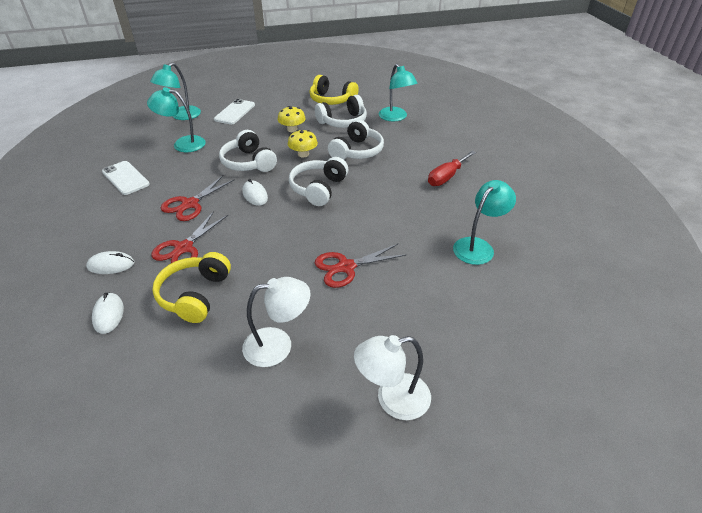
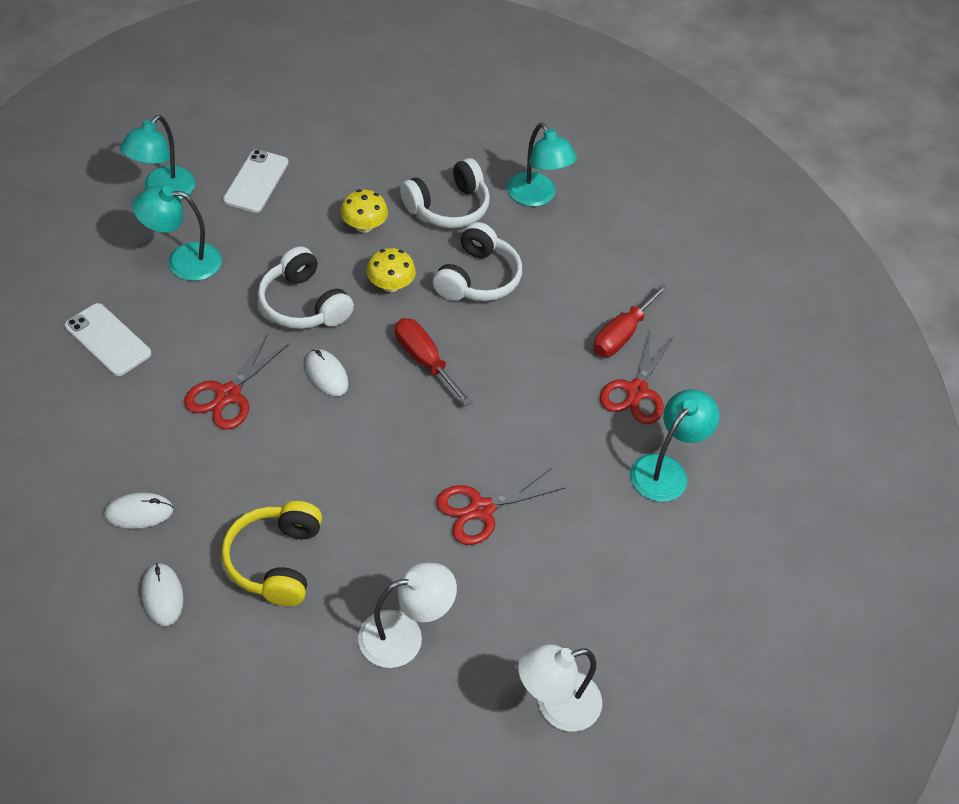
camera: 10 degrees left, 10 degrees up
(184, 248) = (239, 480): red scissors -> red scissors (637, 391)
(318, 188) = (424, 360): white headphones -> red screwdriver
(331, 100) = (423, 150): yellow headphones -> none

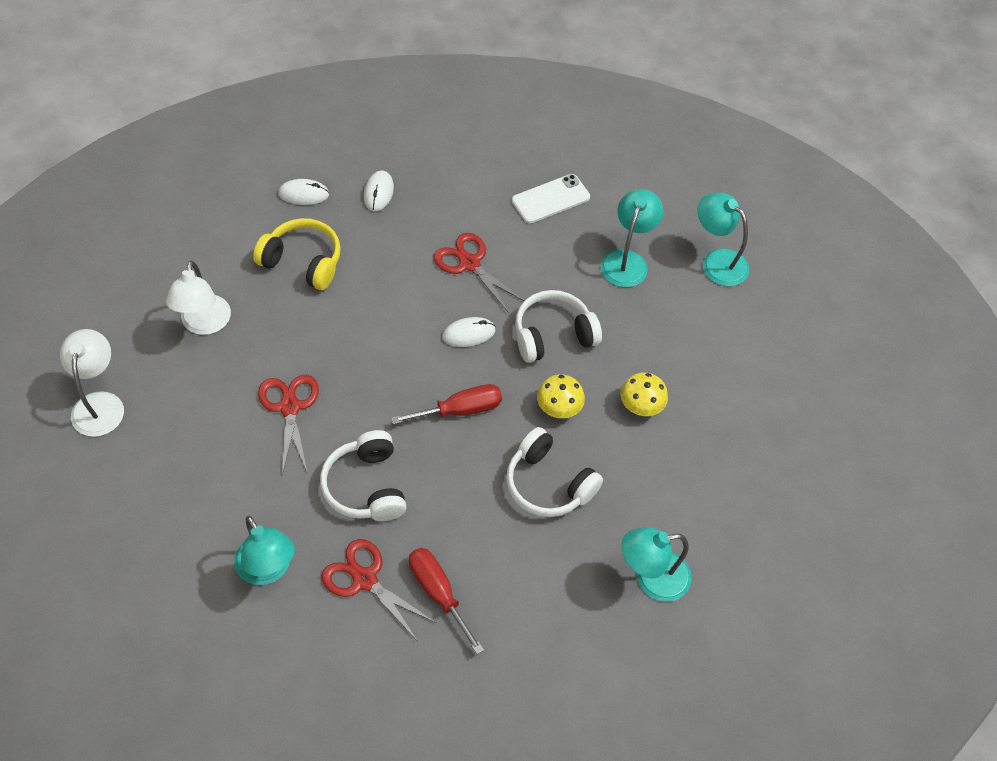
camera: 110 degrees right, 5 degrees up
(256, 181) = (718, 332): white phone -> none
(448, 207) = (652, 486): white headphones -> white headphones (366, 486)

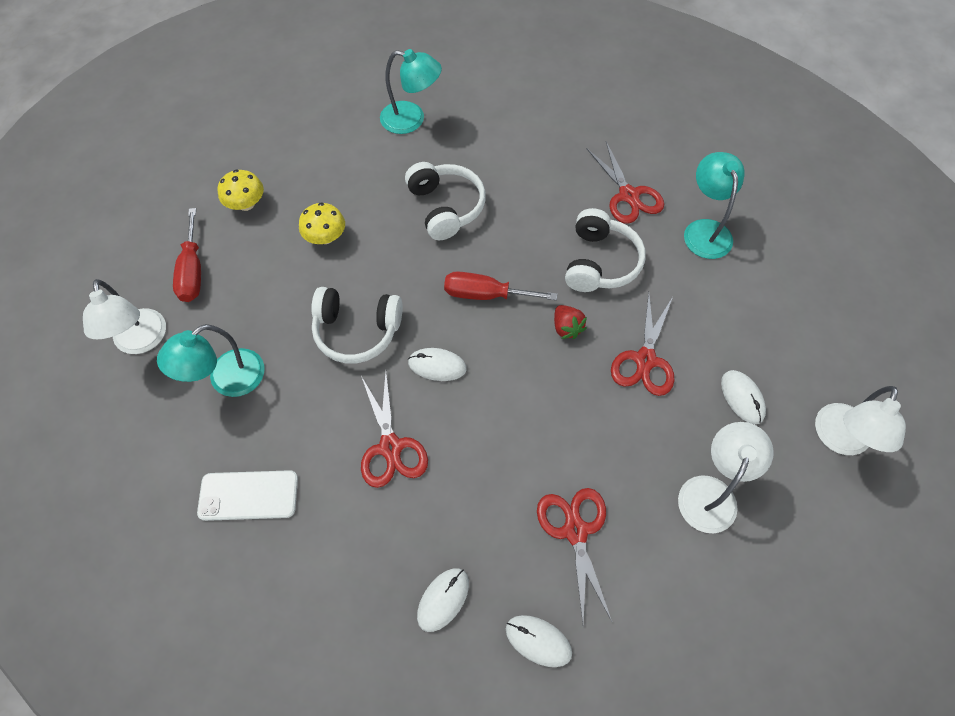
camera: 150 degrees left, 5 degrees up
(193, 407) = (742, 398): none -> white mouse
(303, 262) = (575, 531): yellow headphones -> red scissors
(372, 408) = (566, 328): none -> red strawberry
(438, 593) = (575, 167): red screwdriver -> red screwdriver (193, 271)
(559, 407) = (397, 262): yellow mushroom -> yellow mushroom (246, 204)
(717, 261) = (141, 341): turquoise lamp -> white lamp

